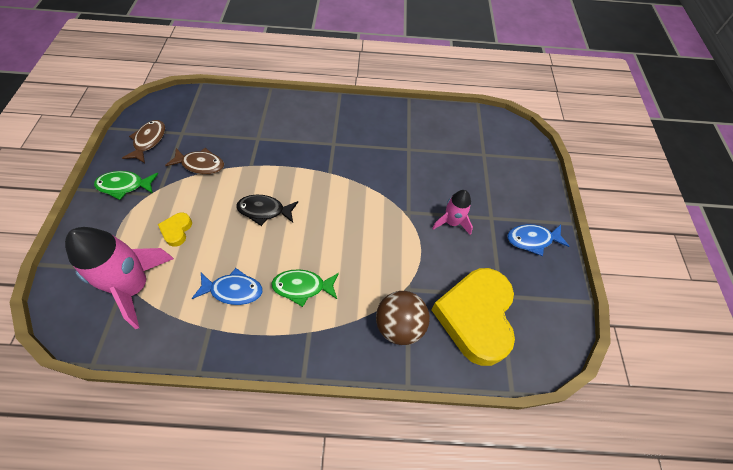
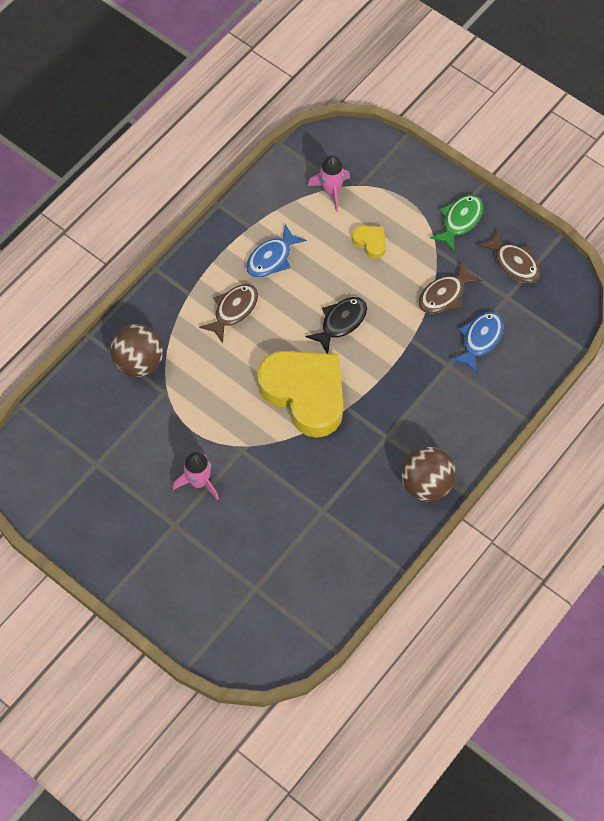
camera: 130 degrees right, 5 degrees up
(134, 287) = (331, 191): pink rocket -> pink rocket, size x0.55
(302, 287) = (233, 310): green fish -> brown fish
(349, 112) = (426, 484): none -> brown ball
(475, 317) = (96, 427): yellow heart -> yellow heart (305, 394)
(532, 240) = (121, 543): blue fish -> blue fish (480, 340)

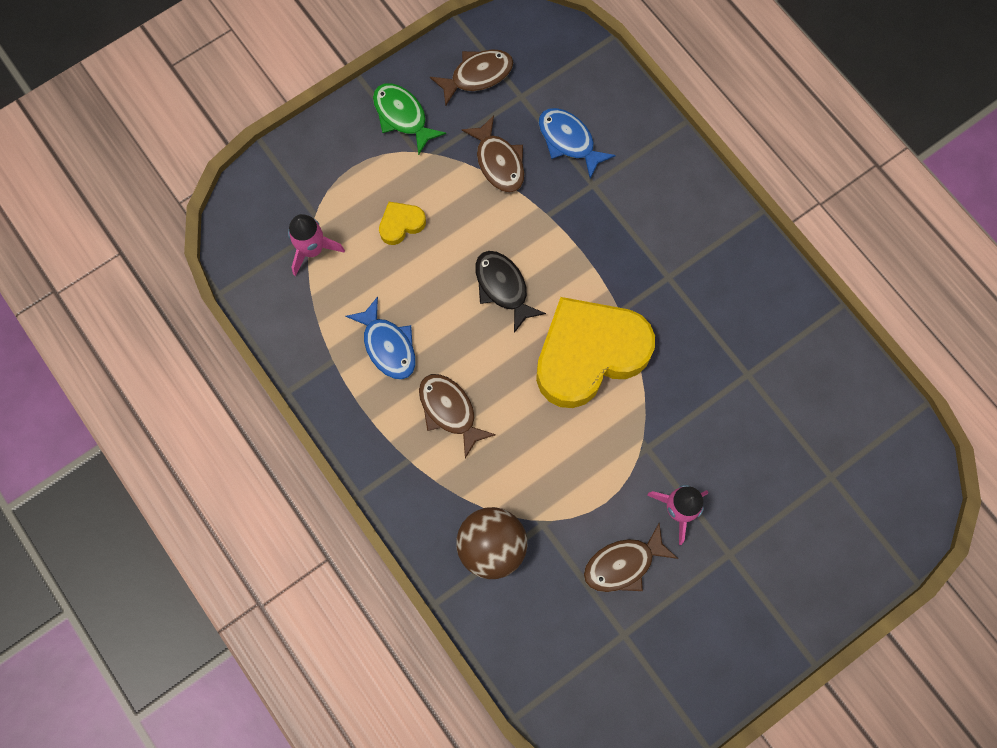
camera: 75 degrees left, 10 degrees up
(148, 453) = (623, 564): none -> brown fish
(426, 484) = (739, 251): brown ball -> none

